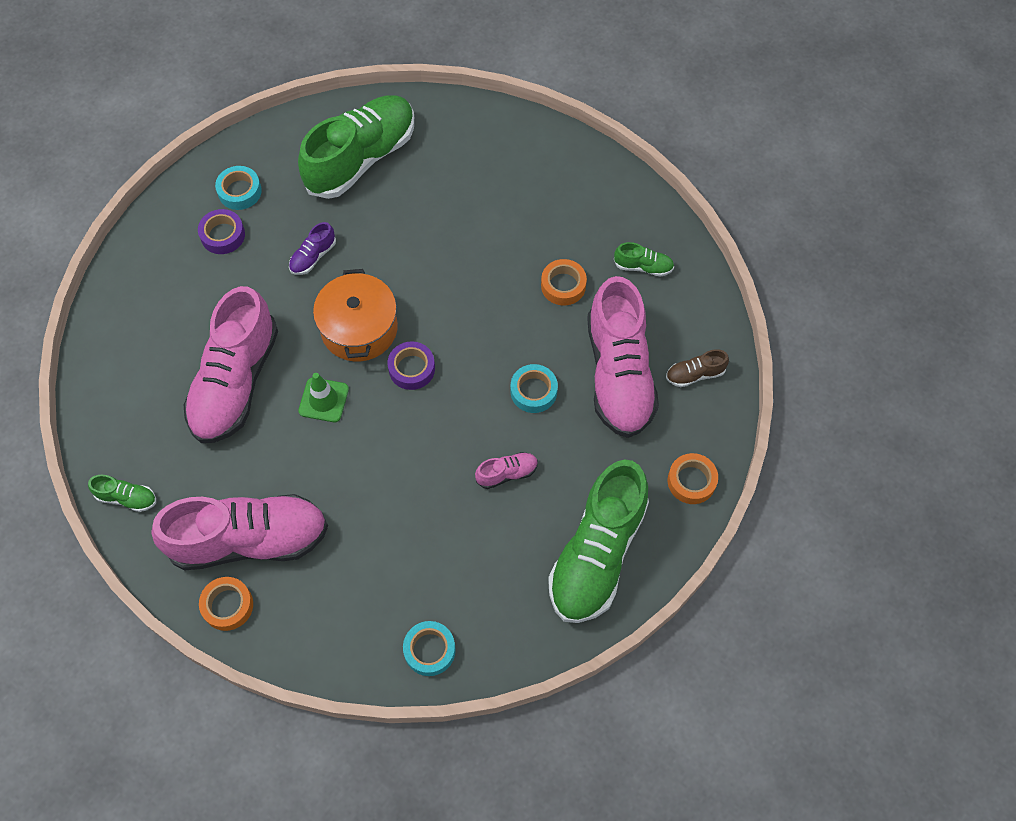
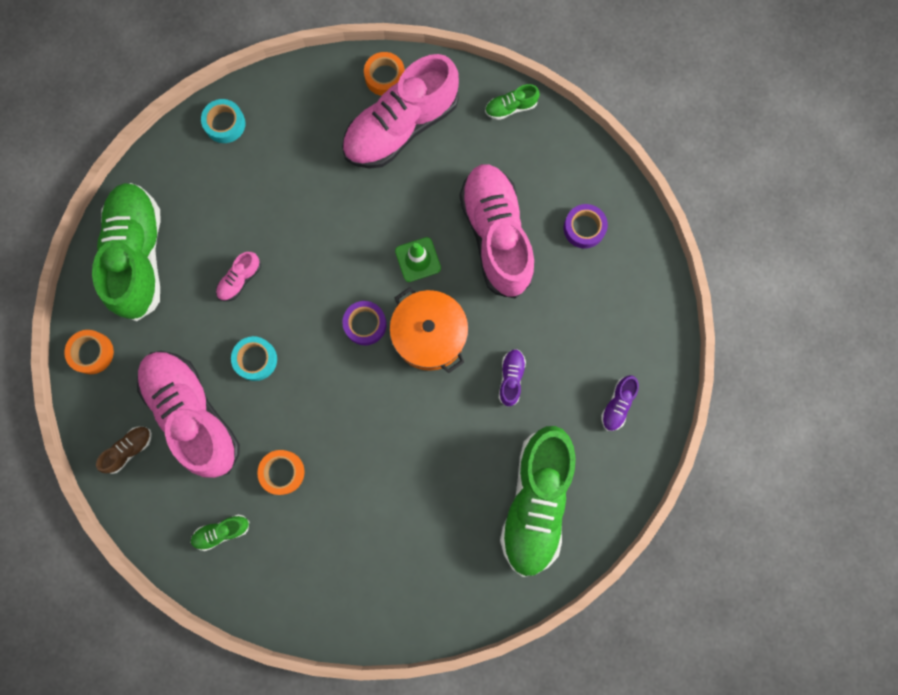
camera: 150 degrees right, 15 degrees up
(223, 235) = (600, 355): purple tape -> purple tape (584, 228)
(240, 191) = (617, 405): turquoise tape -> purple shoe

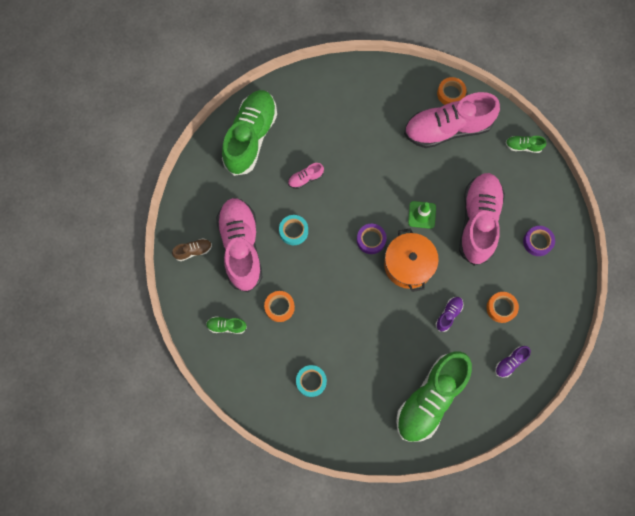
camera: 25 degrees right, 5 degrees down
(92, 353) = (197, 183): orange tape -> orange tape (501, 308)
(225, 124) = (338, 80): turquoise tape -> turquoise tape (311, 381)

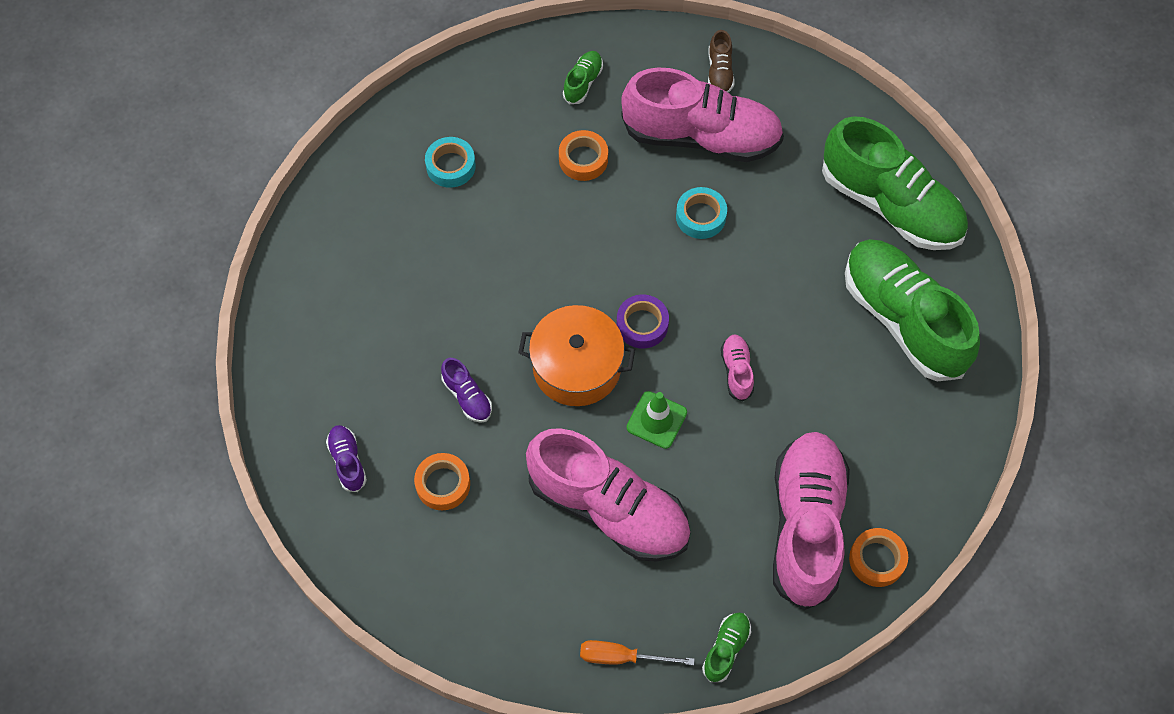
camera: 110 degrees right, 10 degrees down
(305, 178) = (787, 262): pink shoe -> pink shoe (737, 371)
(430, 399) = (348, 319): green shoe -> green shoe (903, 319)
(537, 242) = (533, 595): purple tape -> none
(548, 191) = (622, 657): none -> orange screwdriver

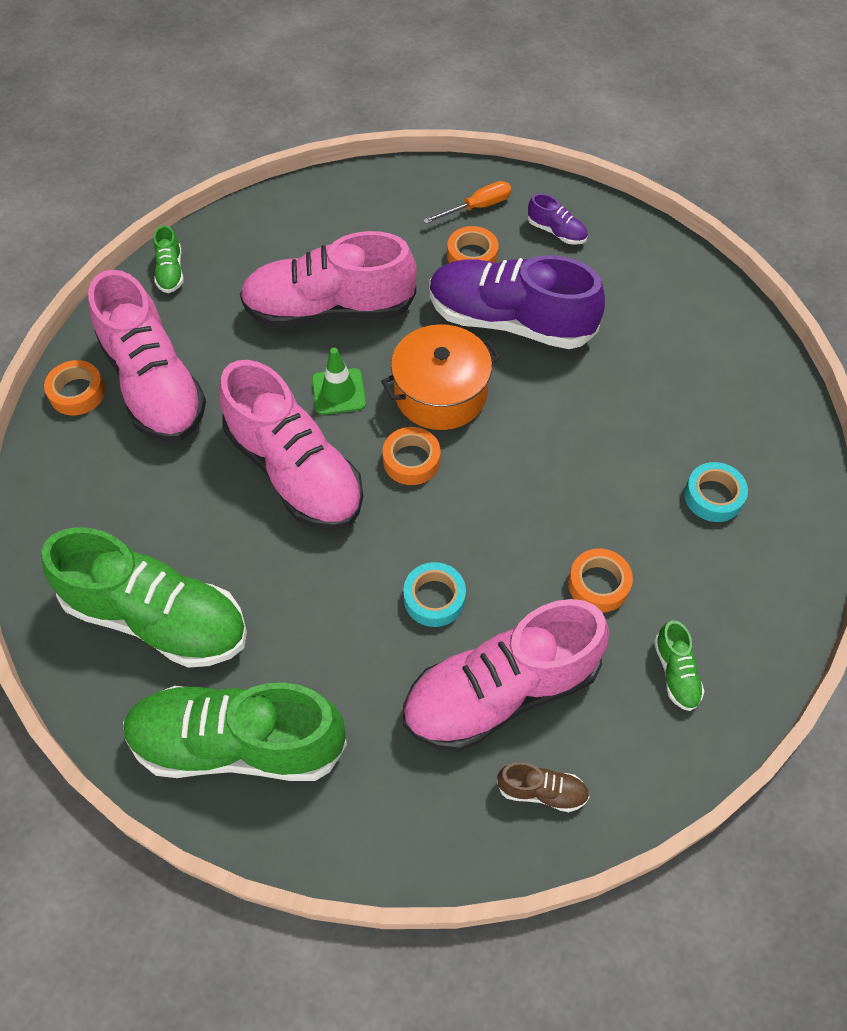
camera: 145 degrees right, 5 degrees down
(467, 397) = (510, 321): purple shoe -> purple shoe, size x2.44
(622, 657) = (248, 228): orange screwdriver -> orange screwdriver (477, 207)
(642, 325) = (411, 460): purple tape -> orange tape
(719, 72) = (542, 791): brown shoe -> brown shoe turned 135 degrees clockwise
(737, 371) = (295, 471): pink shoe -> pink shoe, size x2.44

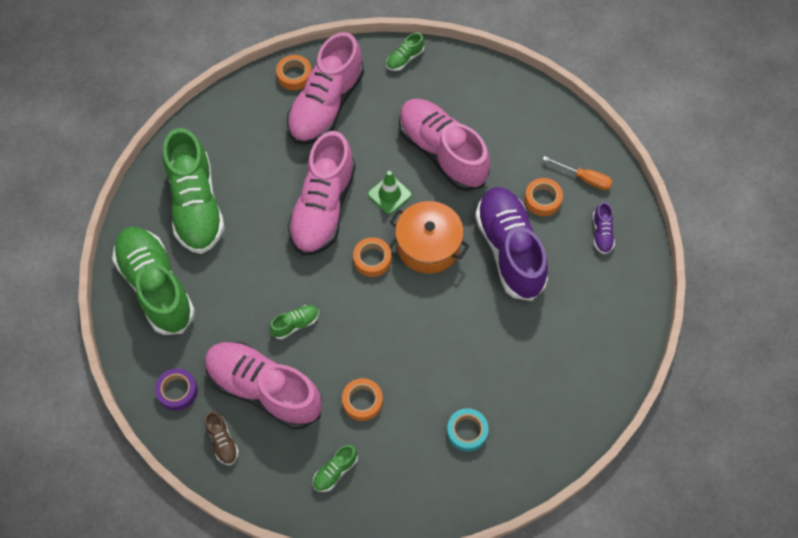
camera: 55 degrees right, 5 degrees up
(423, 809) = (177, 391): none -> purple tape
(434, 598) = (295, 324): turquoise tape -> green shoe

